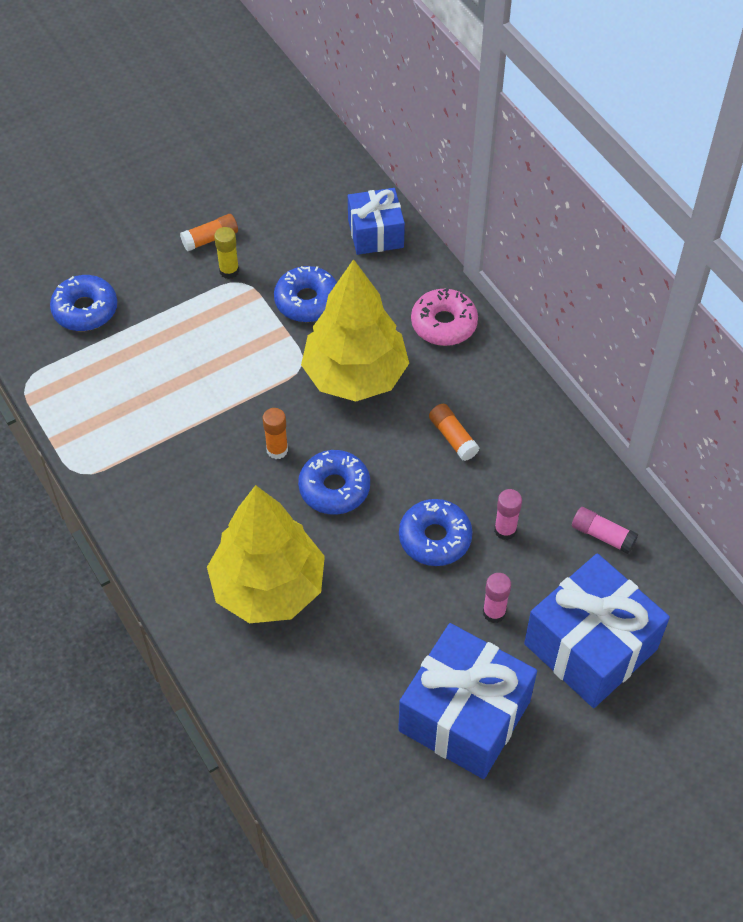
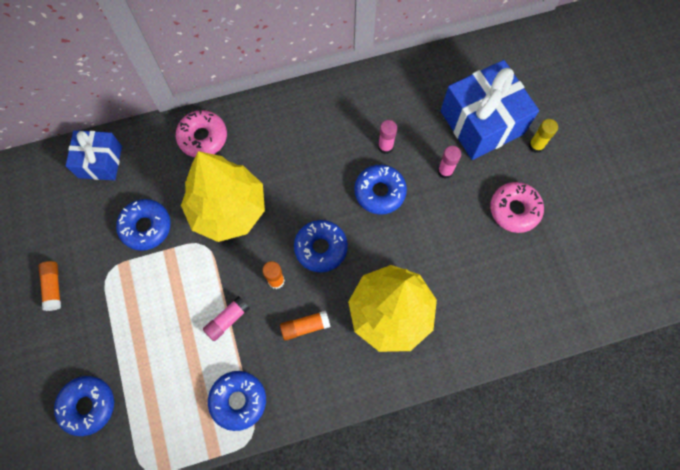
camera: 75 degrees left, 15 degrees up
(120, 449) = (238, 400): none -> blue donut
(229, 271) = (93, 279): yellow glue stick -> yellow glue stick (536, 146)
(453, 437) = (302, 158): orange glue stick -> orange glue stick (305, 326)
(464, 715) = (514, 210): blue gift -> pink donut
(602, 535) = (404, 90): pink glue stick -> pink glue stick (227, 320)

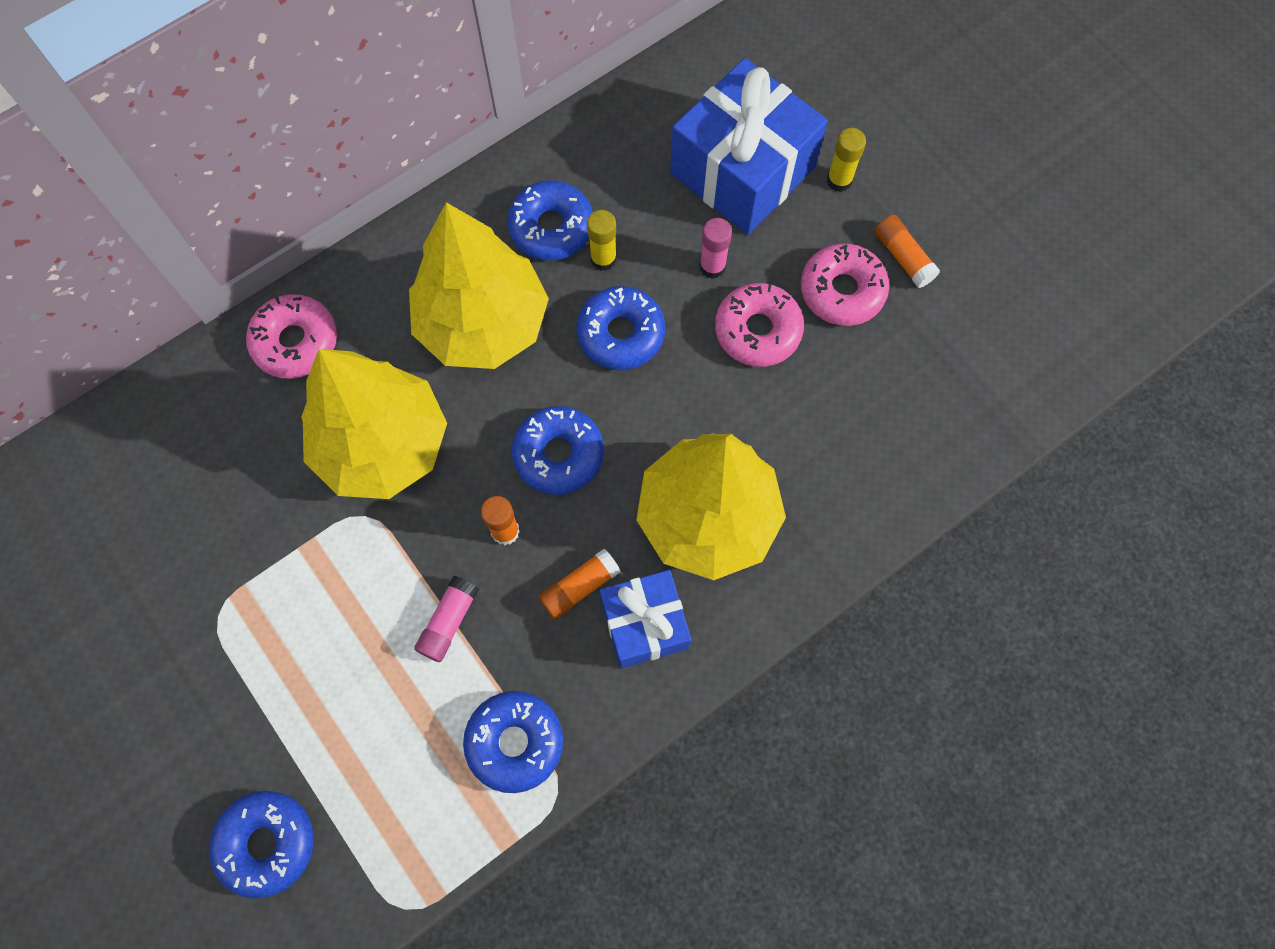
camera: 20 degrees left, 0 degrees up
(53, 287) = (132, 673): orange glue stick -> orange glue stick (903, 257)
(100, 162) = (133, 439): blue gift -> blue gift (645, 624)
(146, 227) = (254, 520): blue donut -> blue donut (551, 227)
(306, 161) = (483, 323): none -> yellow tree
(385, 147) = (603, 259): pink glue stick -> yellow glue stick
(457, 216) = (757, 330): none -> pink donut

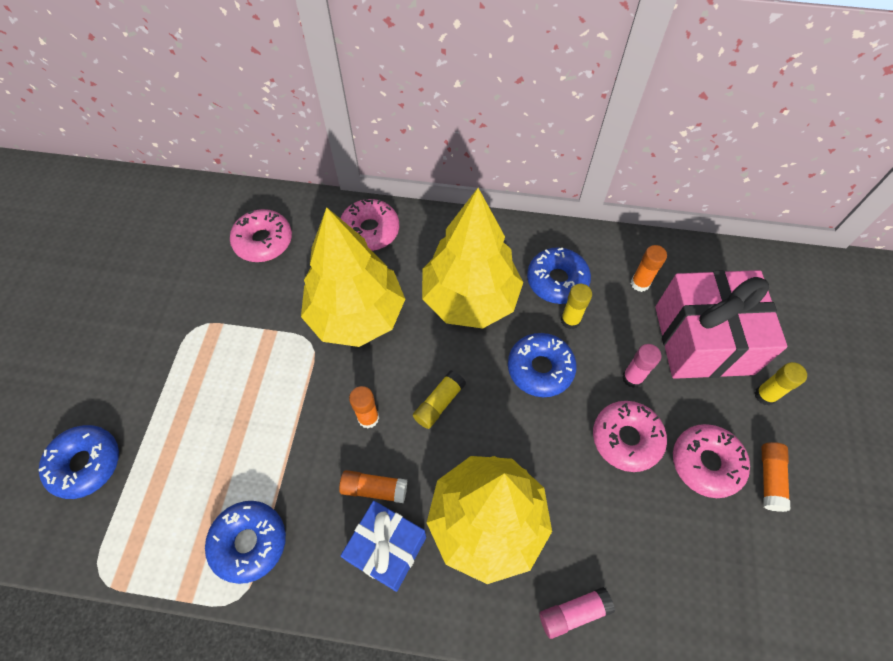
camera: 45 degrees right, 10 degrees down
(184, 460) = (263, 241): none -> pink donut
(449, 622) = (290, 438): pink glue stick -> pink glue stick (573, 613)
(558, 454) = (439, 403): blue donut -> yellow glue stick
(634, 160) = (640, 283): none -> orange glue stick
(742, 170) = (703, 339): blue gift -> pink gift

